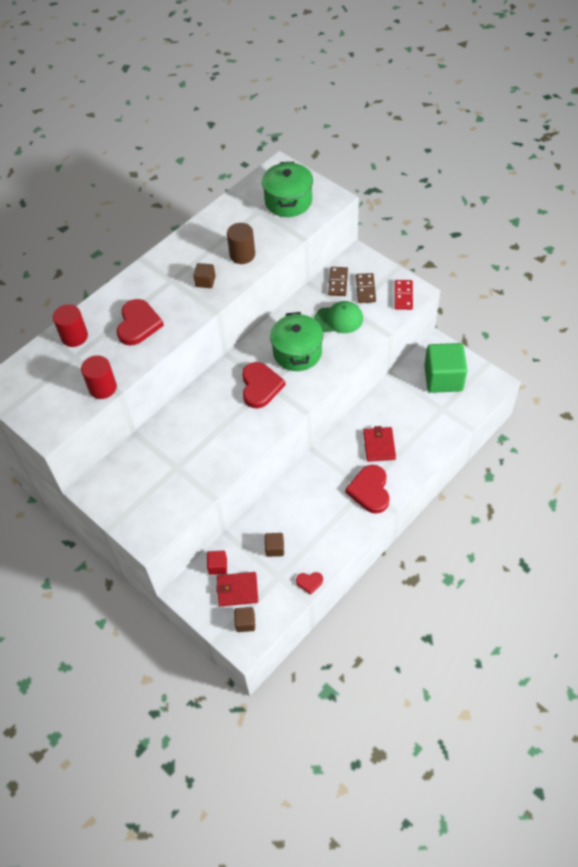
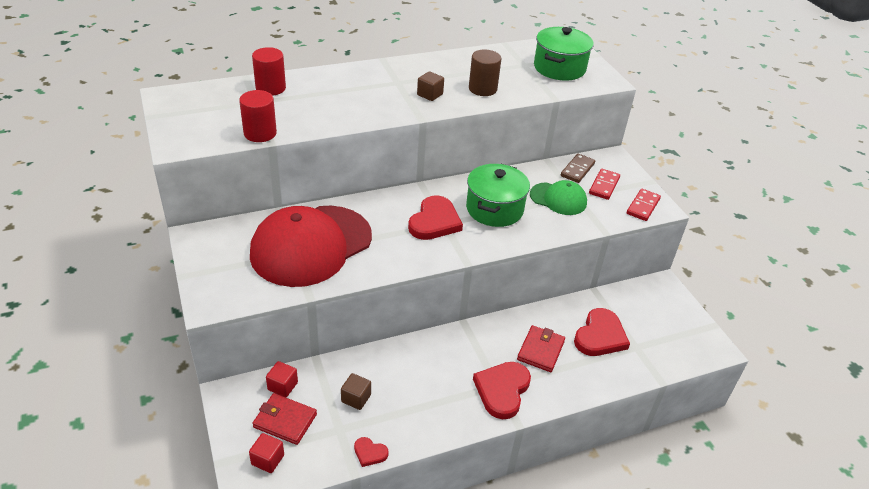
camera: 20 degrees right, 15 degrees down
(138, 324) = (338, 101): red heart -> red heart (600, 336)
(184, 454) = (311, 245): none -> red cap
(245, 623) = (267, 460): brown cube -> red cube
(365, 289) = (604, 186): brown domino -> red domino
(443, 378) = (654, 318): green cube -> none

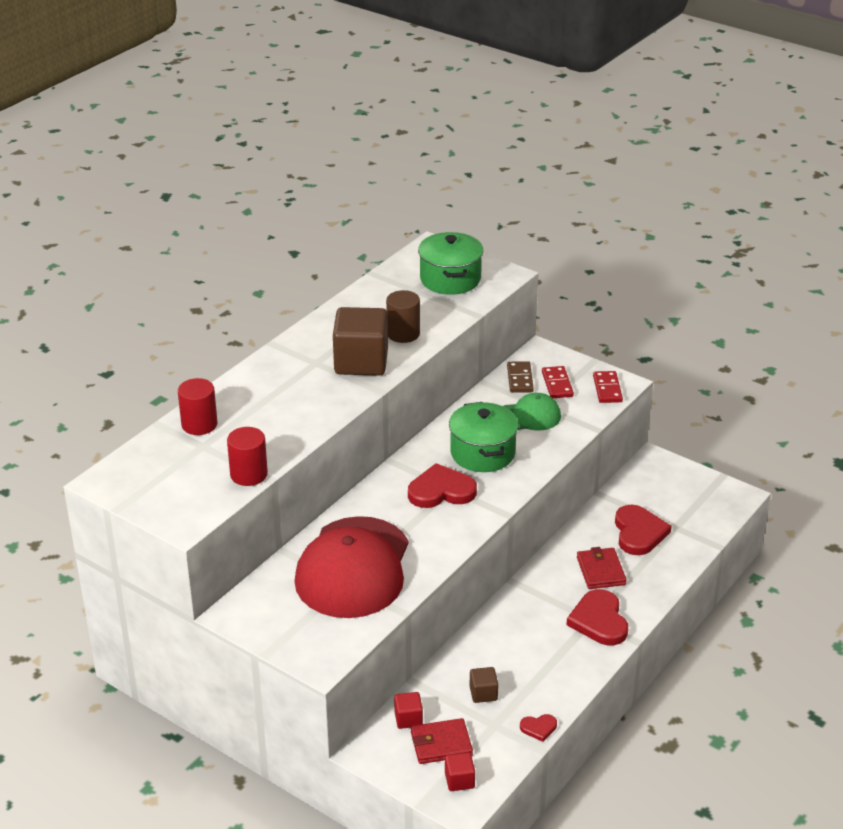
camera: 30 degrees left, 5 degrees down
(430, 94) = (361, 362): brown cube -> brown cube, size x2.21
(434, 221) = (441, 491): red heart -> red heart turned 90 degrees counterclockwise

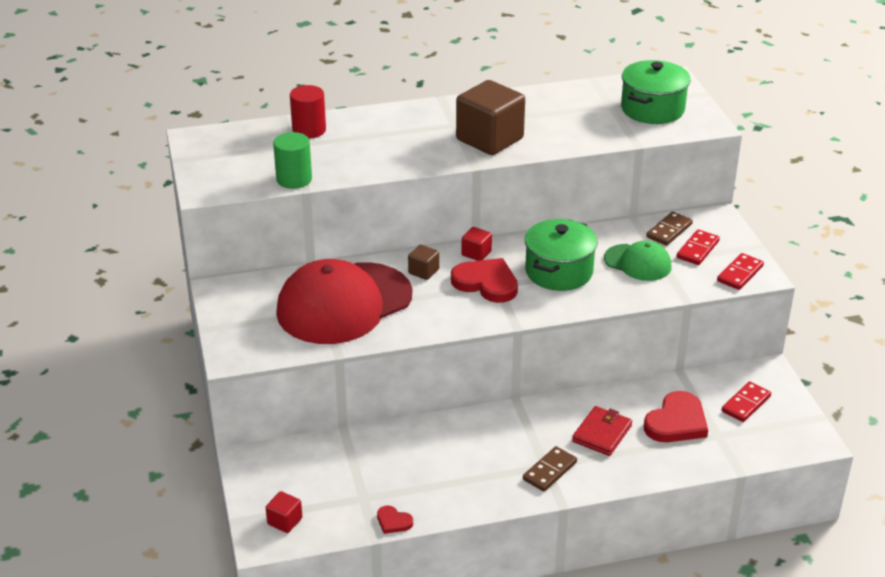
camera: 40 degrees right, 0 degrees up
(249, 474) = (294, 179): red cylinder -> green cylinder
(403, 334) = (553, 133): brown cylinder -> none
(408, 719) = (305, 454): red cube -> red cube (476, 253)
(441, 744) = (305, 487): red wallet -> none
(483, 693) = (384, 470): brown cube -> brown cube (423, 271)
(599, 621) = (549, 471): red heart -> brown domino
(667, 493) = (746, 404): none -> red domino

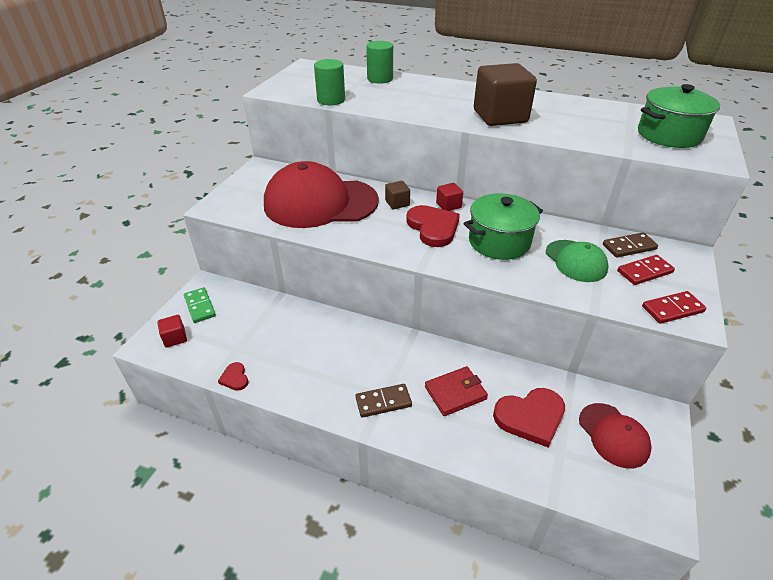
camera: 35 degrees right, 5 degrees up
(270, 481) = (200, 306): none -> green domino
(309, 130) = (380, 79): red cylinder -> green cylinder
(746, 404) = (613, 435): red domino -> red cap

